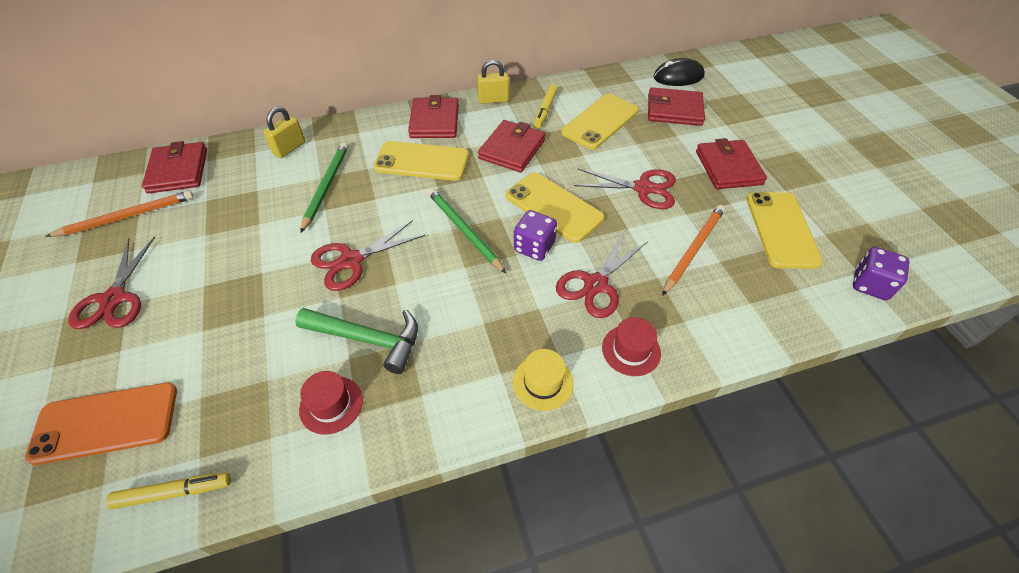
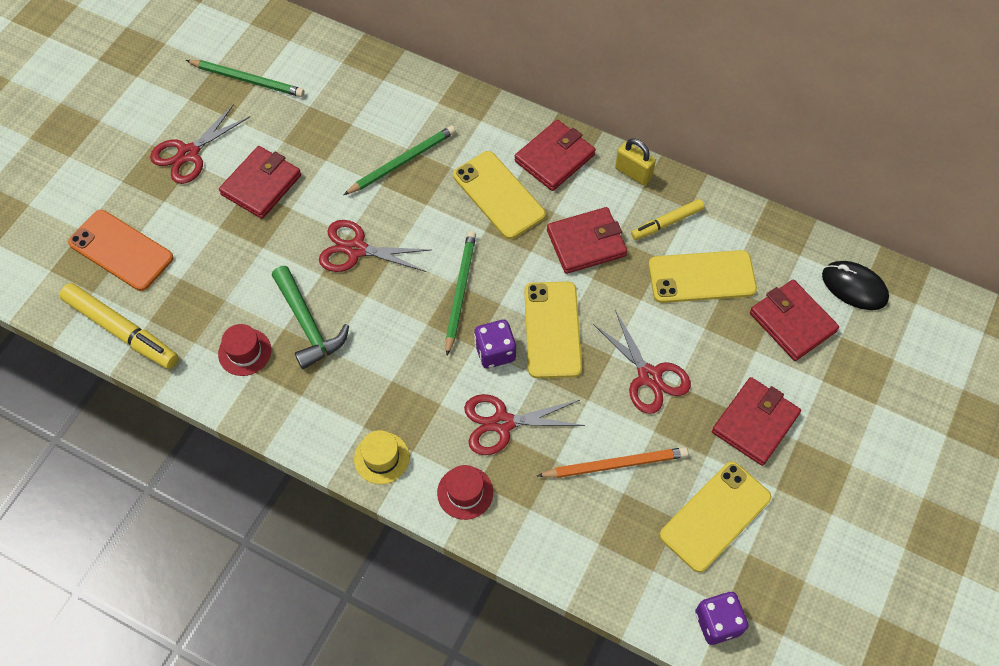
camera: 45 degrees right, 10 degrees up
(127, 216) = (248, 80): orange pencil -> green pencil
(174, 492) = (122, 330): yellow marker -> yellow marker, size x1.68
(178, 171) = (314, 58): red wallet -> red wallet (261, 185)
(289, 148) = (411, 97): yellow padlock -> none

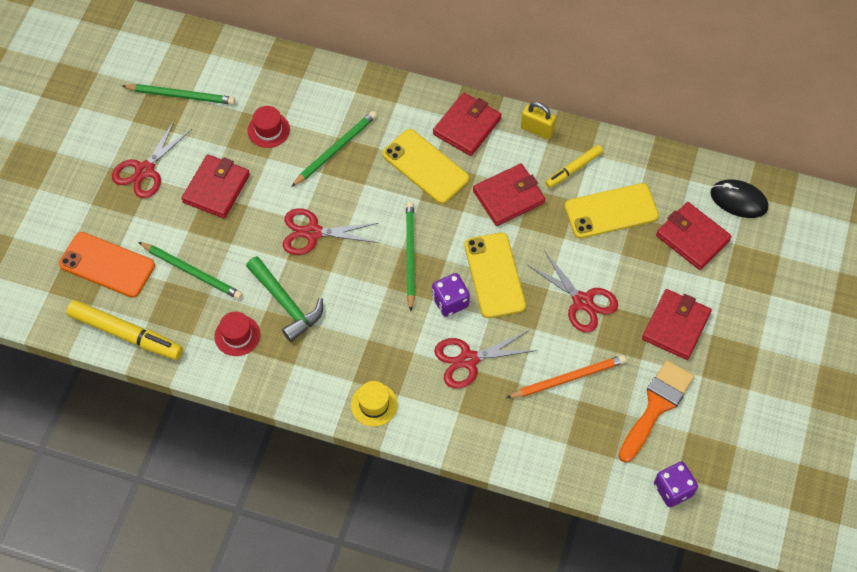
camera: 10 degrees left, 0 degrees up
(212, 272) = (192, 272): none -> green pencil
(465, 492) = (449, 421): red hat -> red hat (268, 130)
(715, 516) = (656, 406): yellow phone -> orange brush

